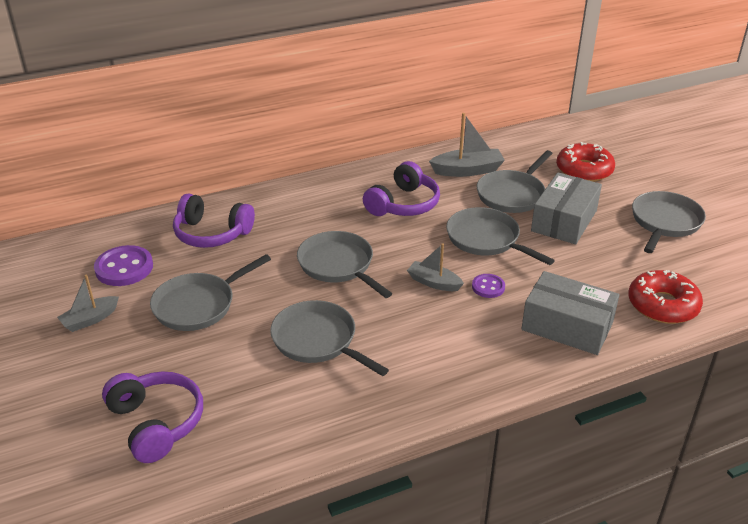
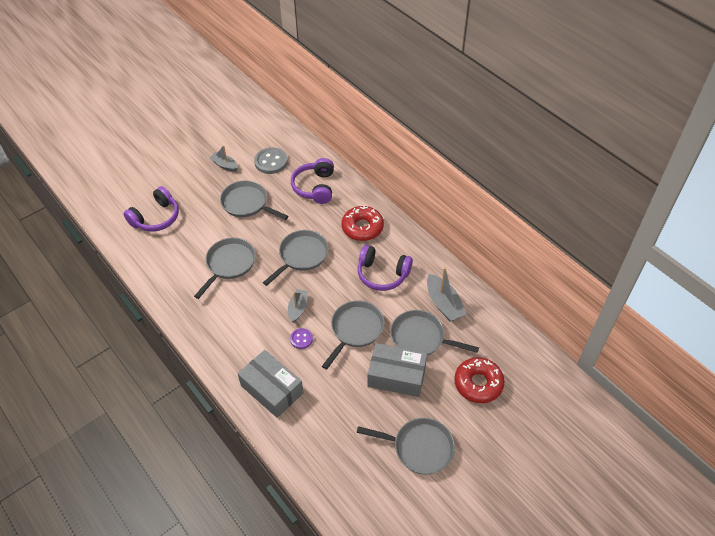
camera: 75 degrees right, 15 degrees up
(124, 268) = (271, 162): purple button -> grey button
(567, 326) = (272, 389): grey box -> grey box turned 60 degrees counterclockwise
(662, 305) = (309, 448): red donut -> red donut (362, 227)

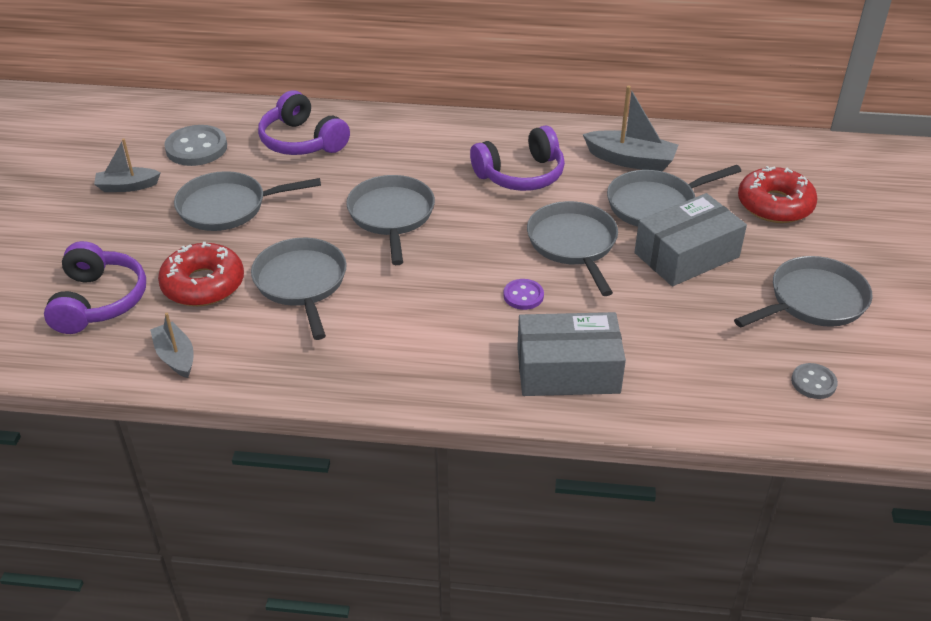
camera: 45 degrees left, 10 degrees down
(298, 308) = (470, 269): grey boat -> grey boat (176, 357)
(360, 485) = (813, 382): none -> grey button
(362, 227) = (427, 146): red donut -> red donut (203, 284)

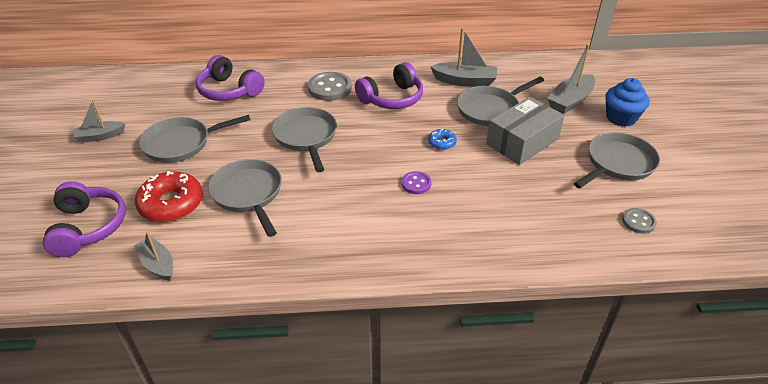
camera: 10 degrees left, 0 degrees up
(196, 148) = (150, 103): grey button -> grey button (330, 88)
(568, 370) = (463, 235): grey box -> none
(573, 244) = (442, 143): grey pan -> blue donut
(775, 205) = (570, 101): red donut -> grey boat
(841, 237) = (621, 118): none -> blue cupcake

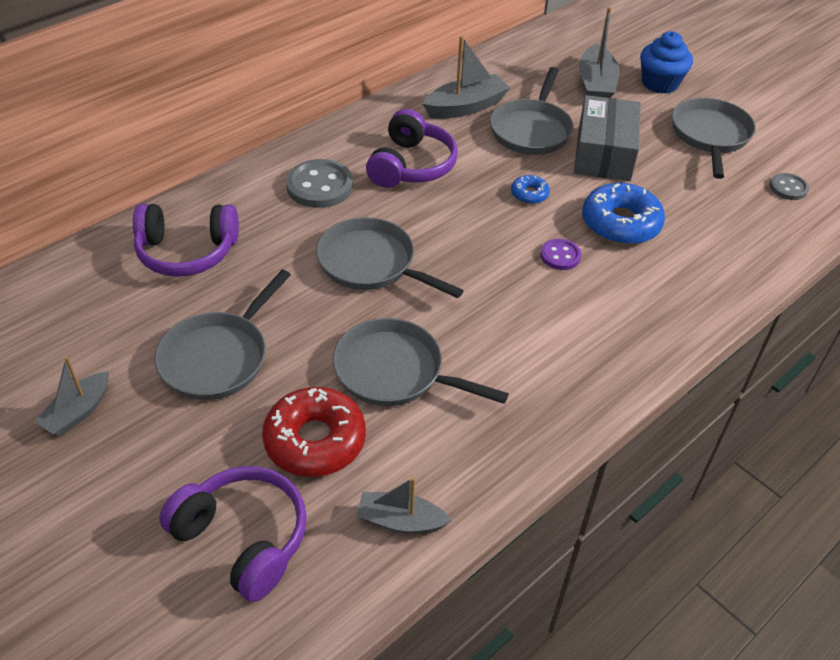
camera: 40 degrees left, 5 degrees up
(479, 185) = (620, 223): none -> blue donut

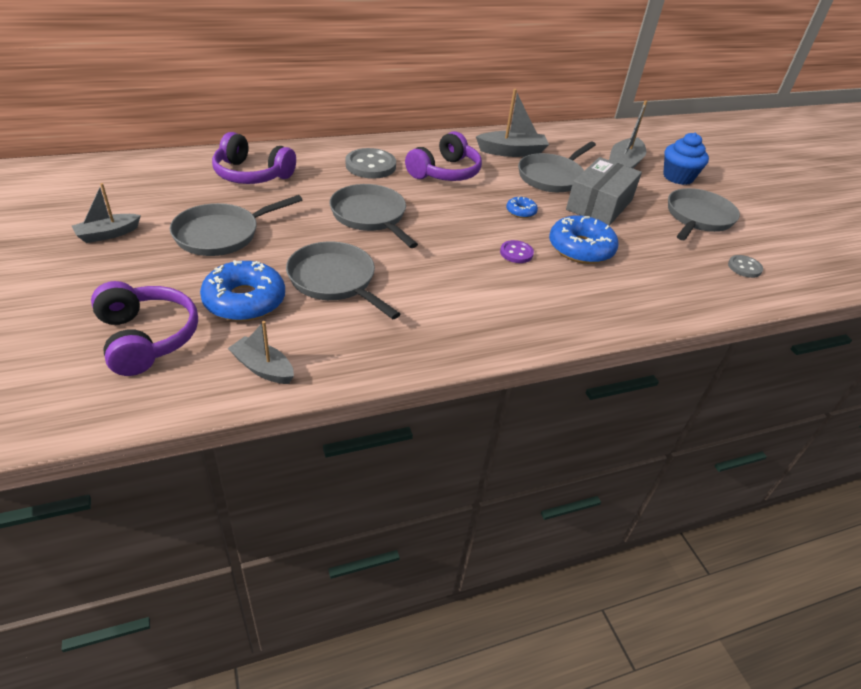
camera: 20 degrees right, 5 degrees down
(315, 440) = (244, 300): red donut -> blue donut

